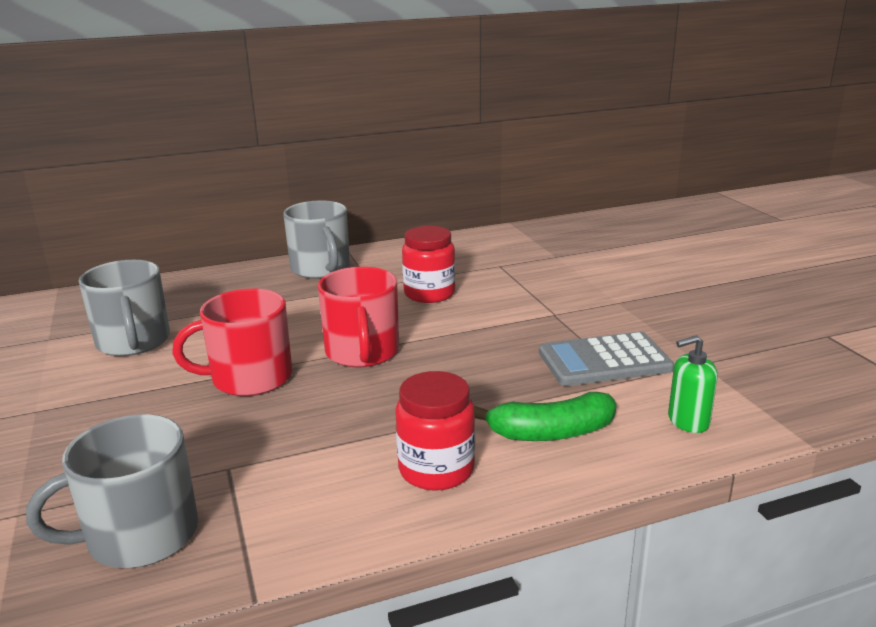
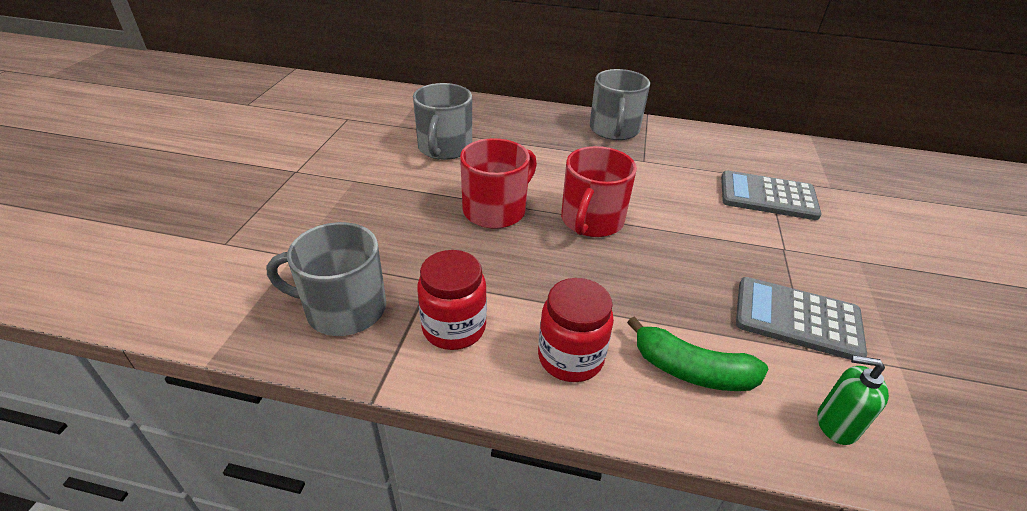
camera: 30 degrees right, 15 degrees up
(249, 378) = (496, 210): red mug -> red mug turned 120 degrees clockwise
(429, 294) = (684, 185): red jar -> red jar (454, 328)
(510, 279) = (768, 196): none -> grey calculator

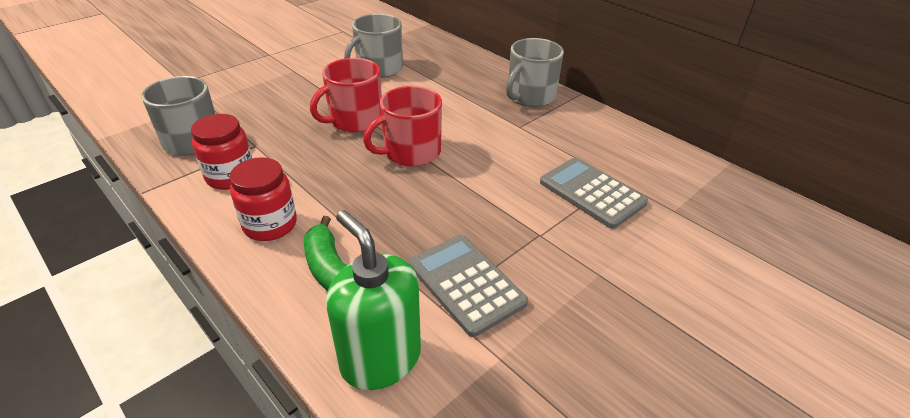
camera: 35 degrees right, 0 degrees up
(496, 210) = (354, 120): red mug -> red mug turned 150 degrees clockwise
(836, 424) = (380, 359): green soap dispenser -> green soap dispenser, size x1.86

